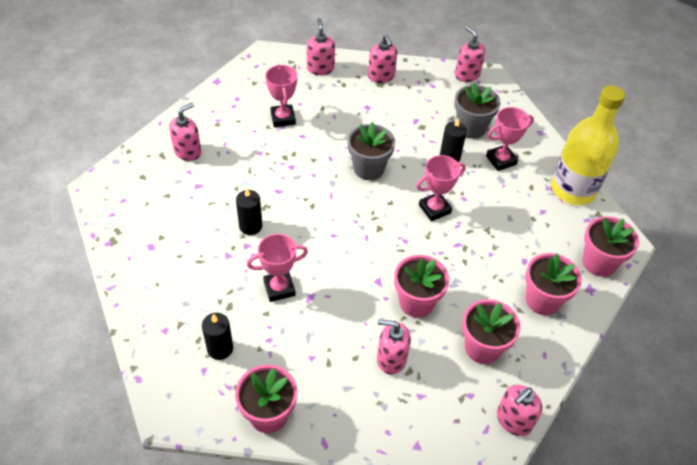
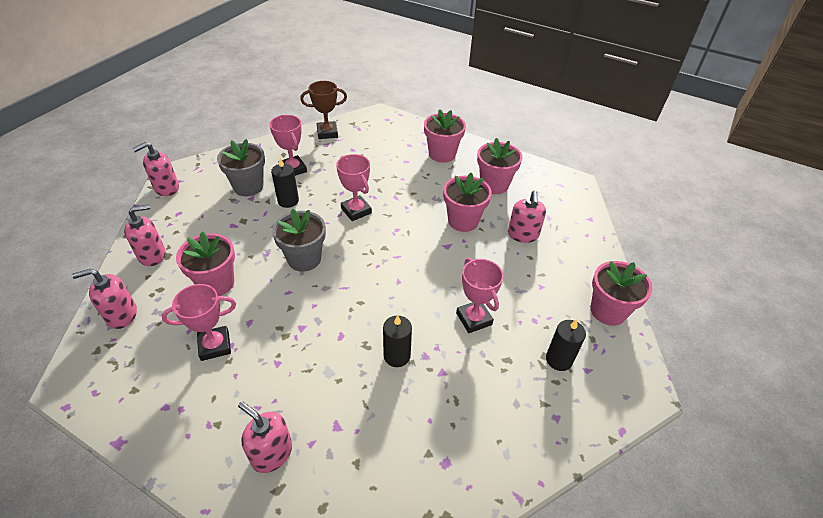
camera: 95 degrees left, 5 degrees down
(513, 420) = (547, 172): pink soap dispenser -> none
(573, 189) = (327, 133): yellow bottle -> brown trophy
(599, 262) = (400, 126): pink flower pot -> pink flower pot (216, 283)

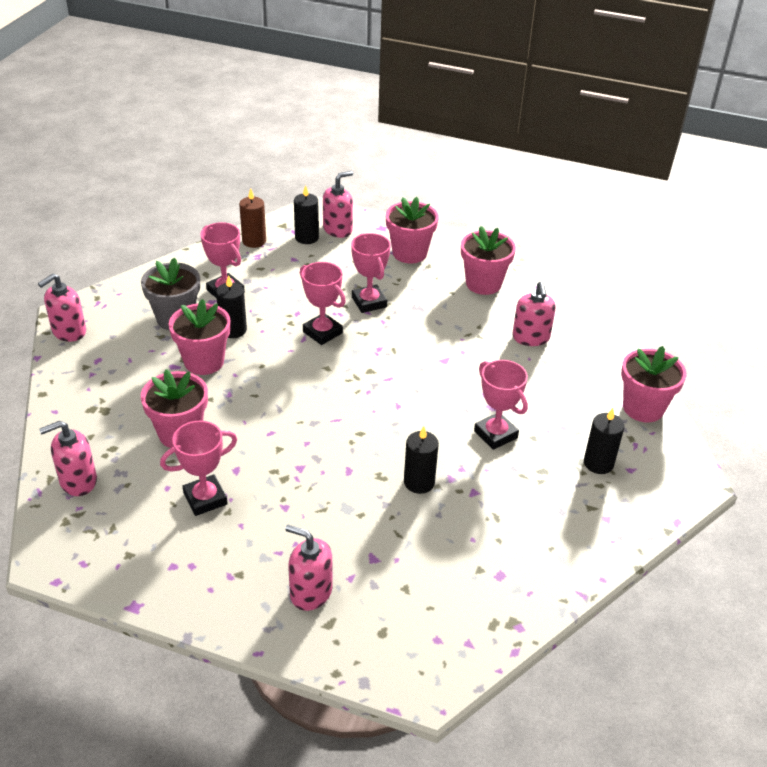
camera: 10 degrees left, 5 degrees down
(152, 255) = (86, 412): pink soap dispenser -> pink soap dispenser (338, 229)
(304, 259) = (277, 394): grey flower pot -> none
(327, 133) = (254, 241): brown trophy -> brown candle
(367, 134) = (306, 237): none -> black candle
(399, 190) = (369, 302): none -> pink trophy
(463, 221) = (456, 330): pink flower pot -> pink flower pot (204, 361)

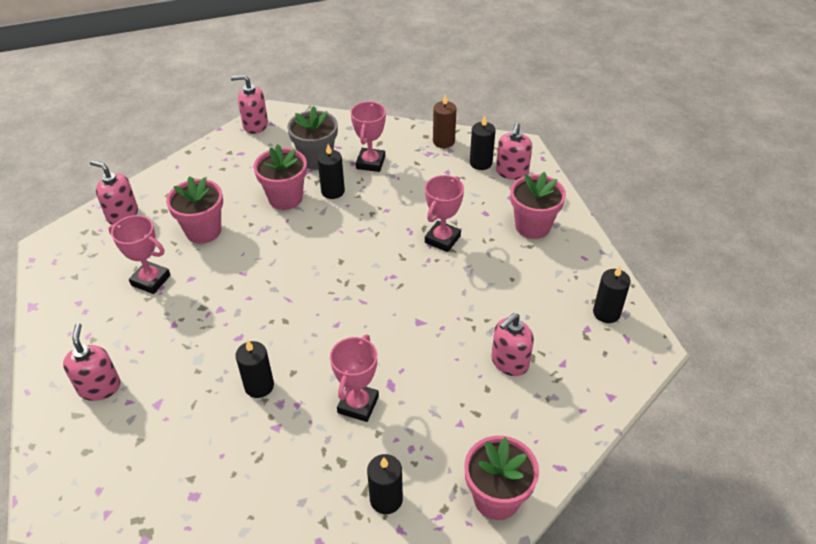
camera: 55 degrees right, 5 degrees up
(322, 332) = (378, 235): pink trophy -> none
(338, 229) = (512, 172): pink soap dispenser -> pink soap dispenser turned 90 degrees clockwise
(483, 284) = (547, 292): pink flower pot -> none
(532, 270) = (606, 313): none -> black candle

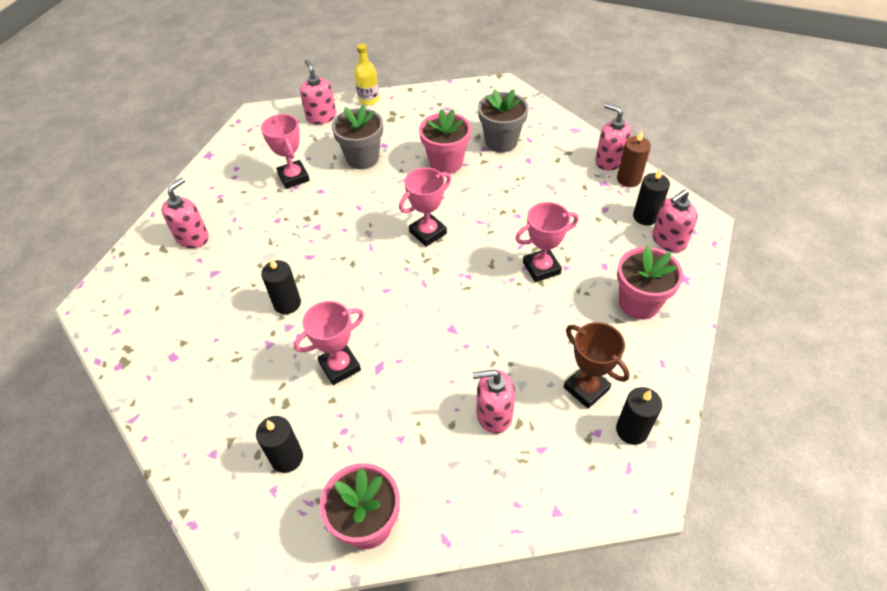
camera: 40 degrees right, 5 degrees up
(156, 178) = (369, 99): none -> yellow bottle
(203, 231) = (362, 158): pink flower pot -> grey flower pot
(255, 125) = (479, 90): pink soap dispenser -> pink soap dispenser (609, 161)
(333, 191) = (488, 176): black candle -> none
(370, 163) = (543, 167): pink trophy -> pink trophy (428, 232)
(553, 304) = (586, 388): none -> brown trophy

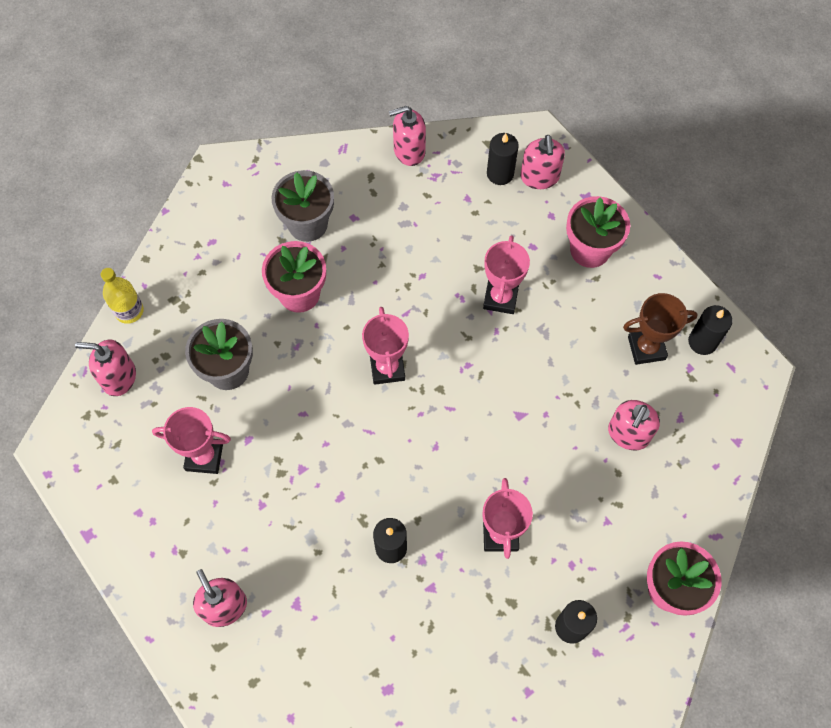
camera: 60 degrees left, 15 degrees up
(628, 179) = (445, 153): brown candle -> none

